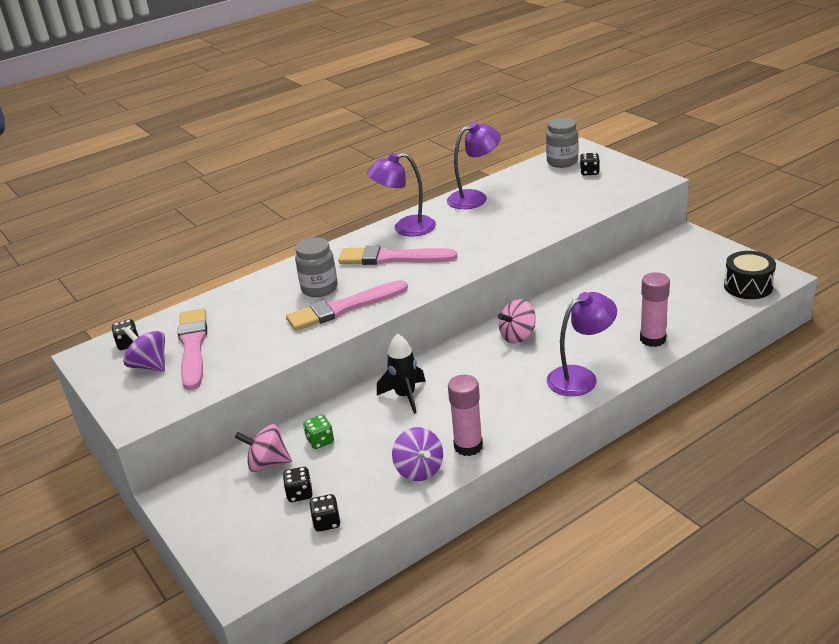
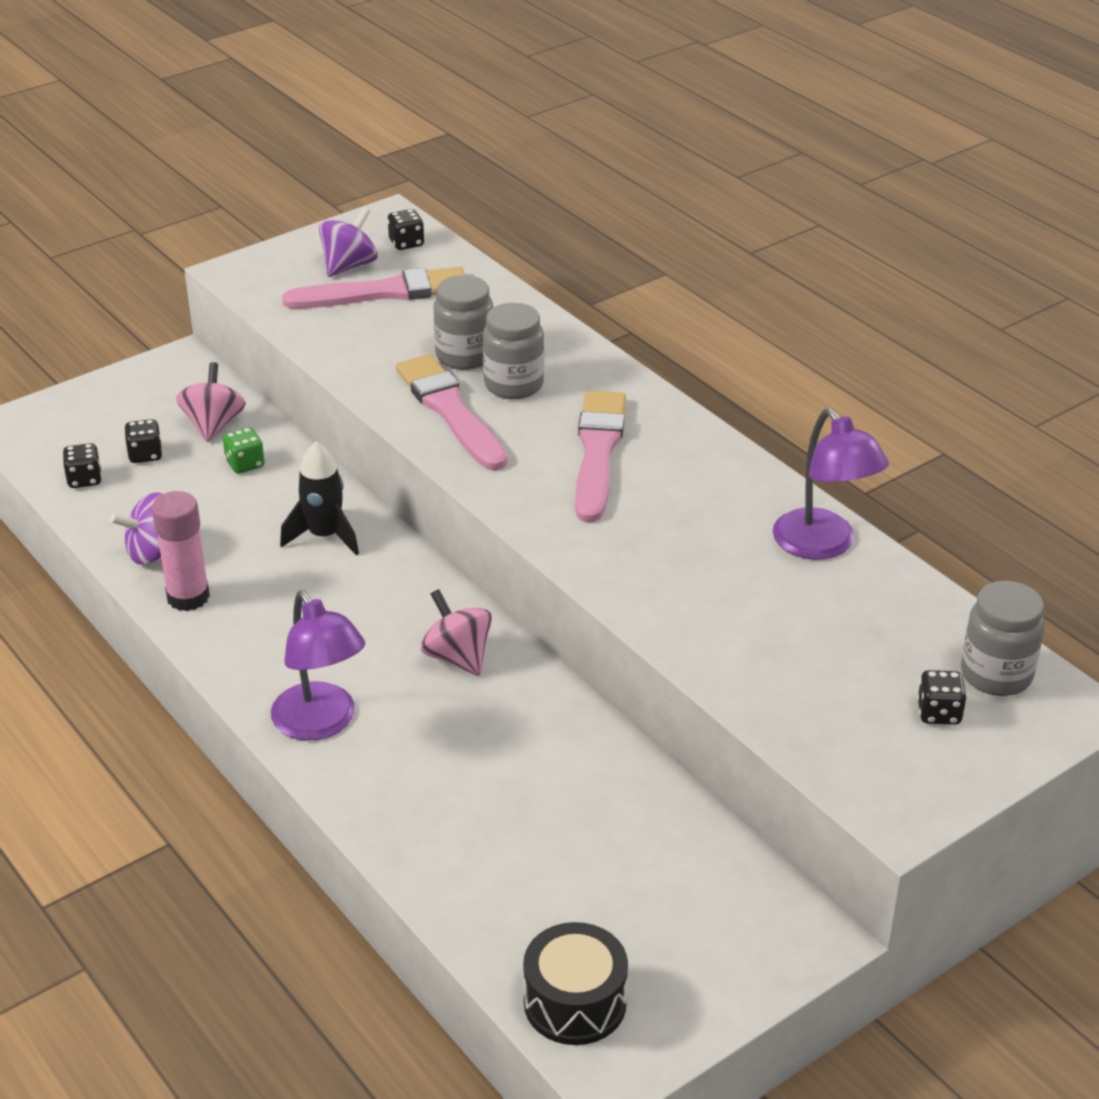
camera: 85 degrees right, 5 degrees up
(283, 308) = (464, 356): none -> grey jar
(405, 228) = (705, 463): purple lamp -> none
(652, 339) = (411, 826): pink glue stick -> none

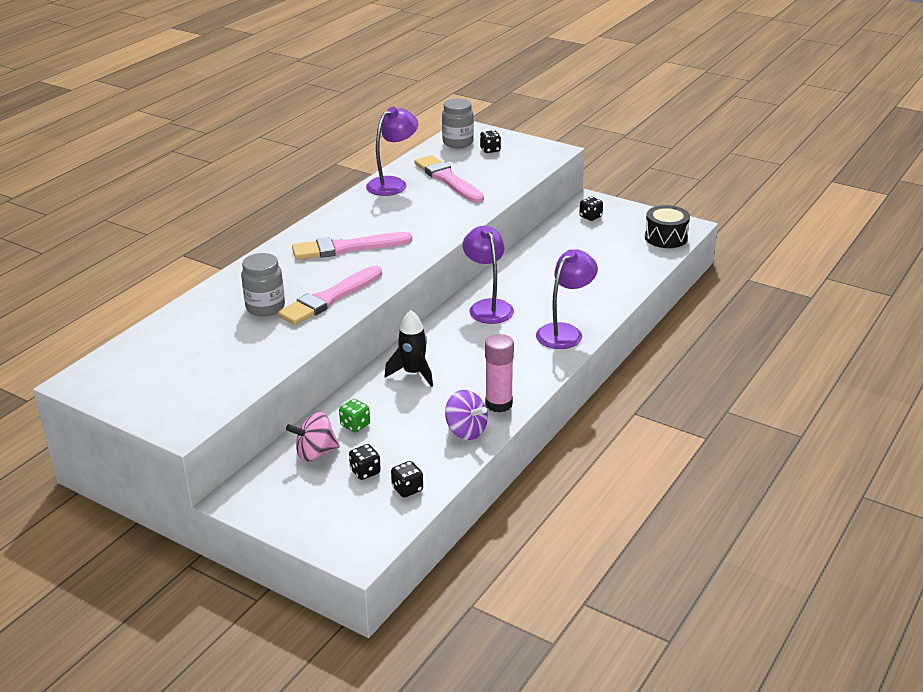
camera: 110 degrees left, 5 degrees down
(349, 266) = (159, 379): purple spinning top -> none
(384, 292) = (194, 355): pink brush -> pink brush (448, 179)
(406, 243) = (118, 364): black dice -> black dice (590, 217)
(457, 657) = (488, 307): pink spinning top -> purple lamp
(514, 385) = (291, 285): grey jar -> none

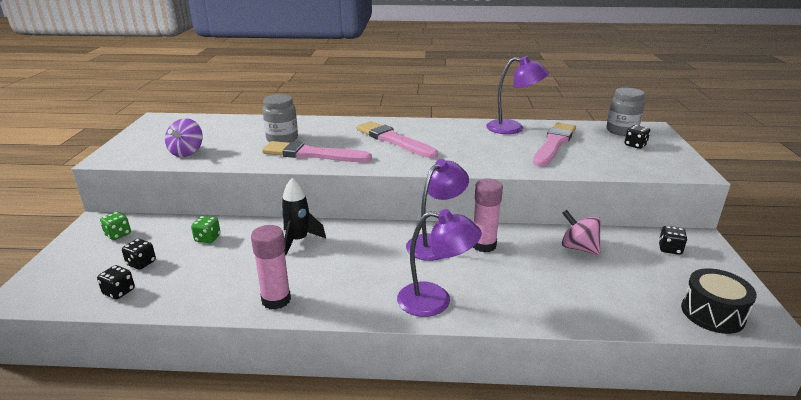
camera: 60 degrees right, 5 degrees down
(285, 483) = (118, 234): none -> green dice
(315, 453) = (162, 234): pink spinning top -> pink spinning top (578, 248)
(466, 431) = (221, 295): purple spinning top -> purple spinning top (187, 152)
(512, 286) = (483, 245): none -> pink glue stick

